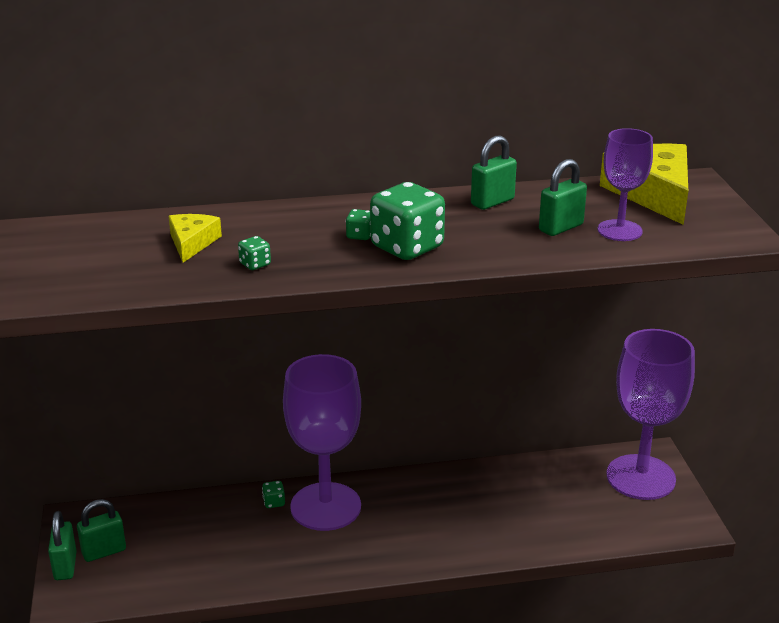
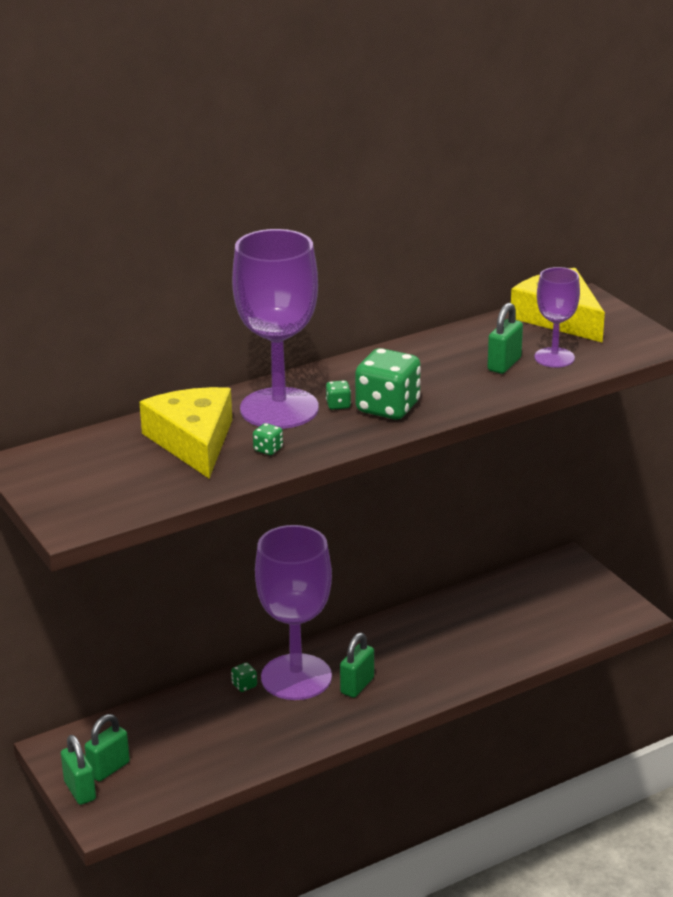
camera: 20 degrees left, 0 degrees up
(192, 243) = (193, 441): yellow cheese -> yellow cheese, size x1.86
(492, 202) = (429, 351): green padlock -> green padlock (357, 686)
(640, 477) = (566, 583): purple goblet -> purple goblet (279, 409)

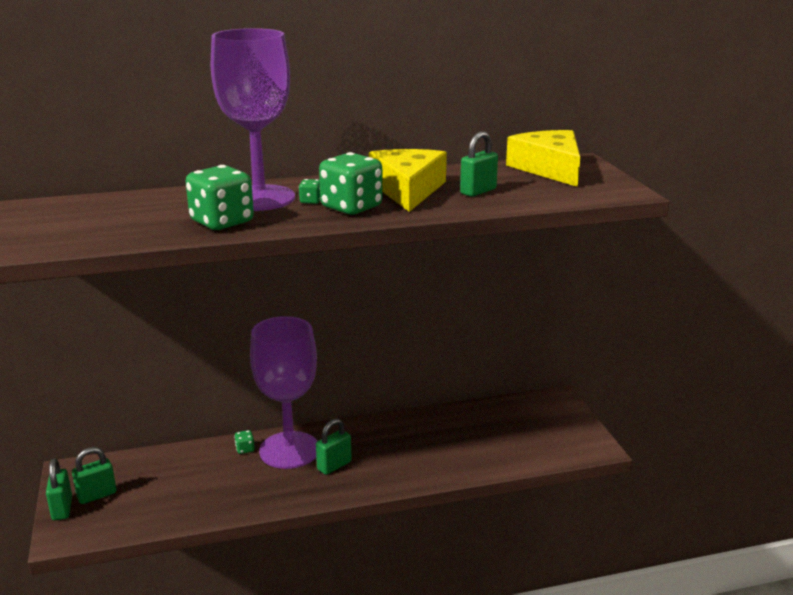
camera: 15 degrees right, 5 degrees down
(193, 441) = (167, 210): yellow cheese -> yellow cheese (408, 190)
(268, 449) = (222, 222): green dice -> green dice, size x2.34
(554, 358) = (526, 192): purple goblet -> none

